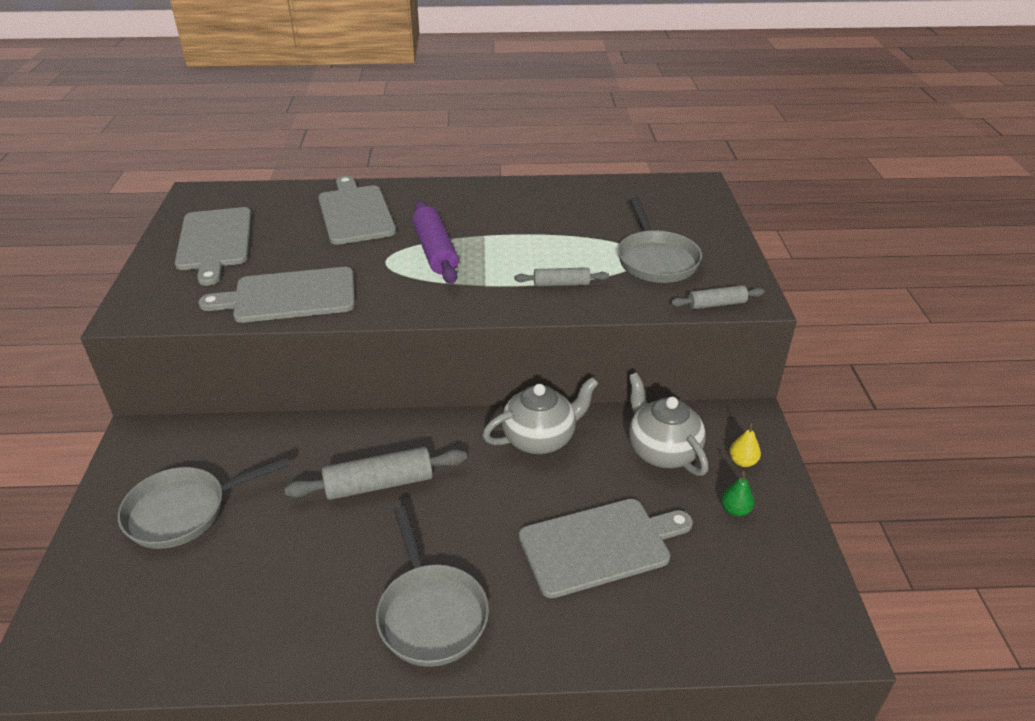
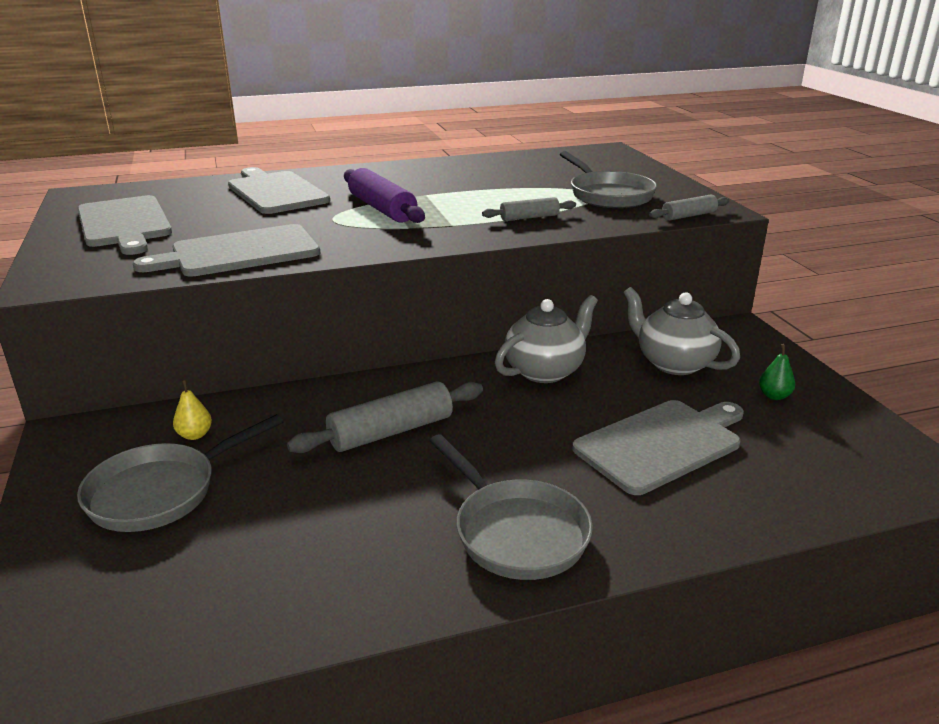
camera: 15 degrees left, 10 degrees down
(742, 461) = (755, 360): yellow pear -> yellow pear (195, 435)

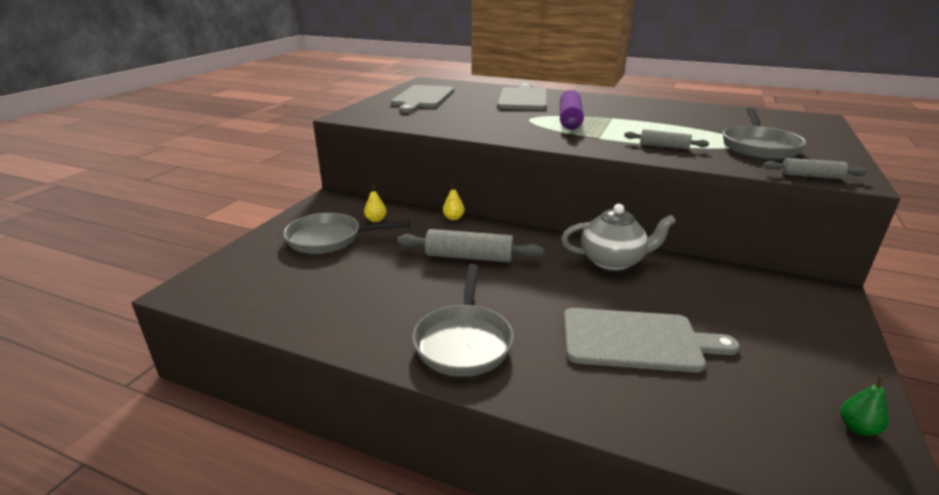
camera: 40 degrees right, 0 degrees up
(239, 252) = (452, 123): grey cutting board -> none
(304, 389) = (453, 218): none -> yellow pear
(673, 363) = (725, 294): grey teapot -> none
(774, 396) = (791, 353): green pear -> green pear (858, 428)

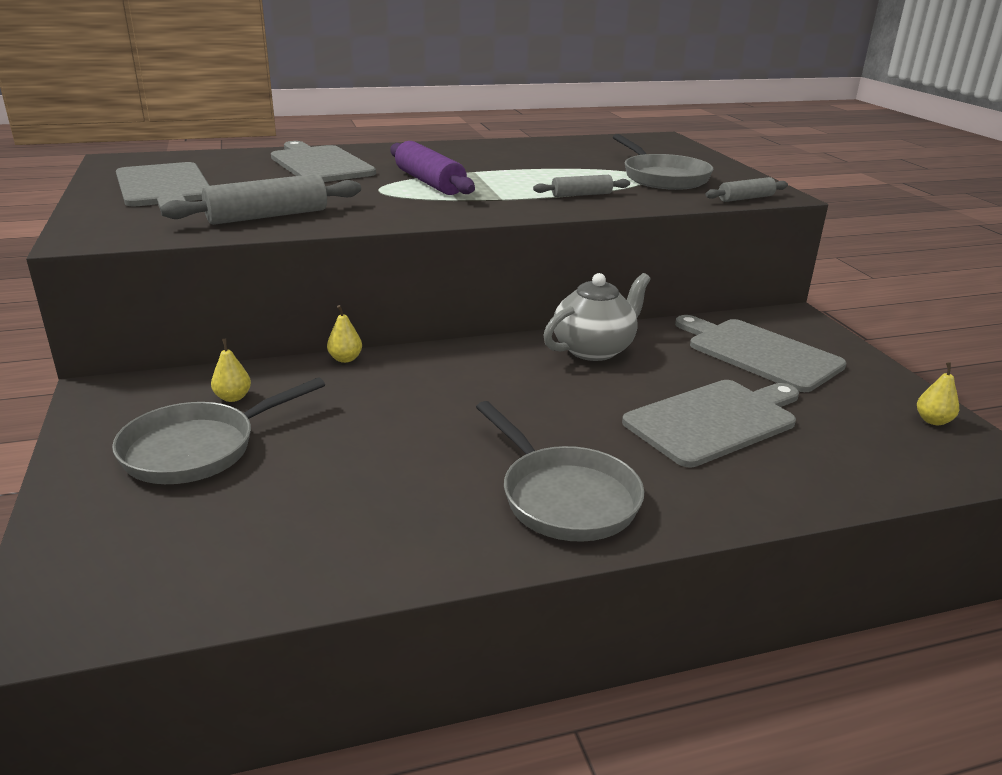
camera: 40 degrees left, 0 degrees up
(469, 257) = (435, 401): grey rolling pin -> grey rolling pin (268, 216)
(750, 309) = (759, 353): none -> grey cutting board
(858, 428) = (933, 421): green pear -> yellow pear

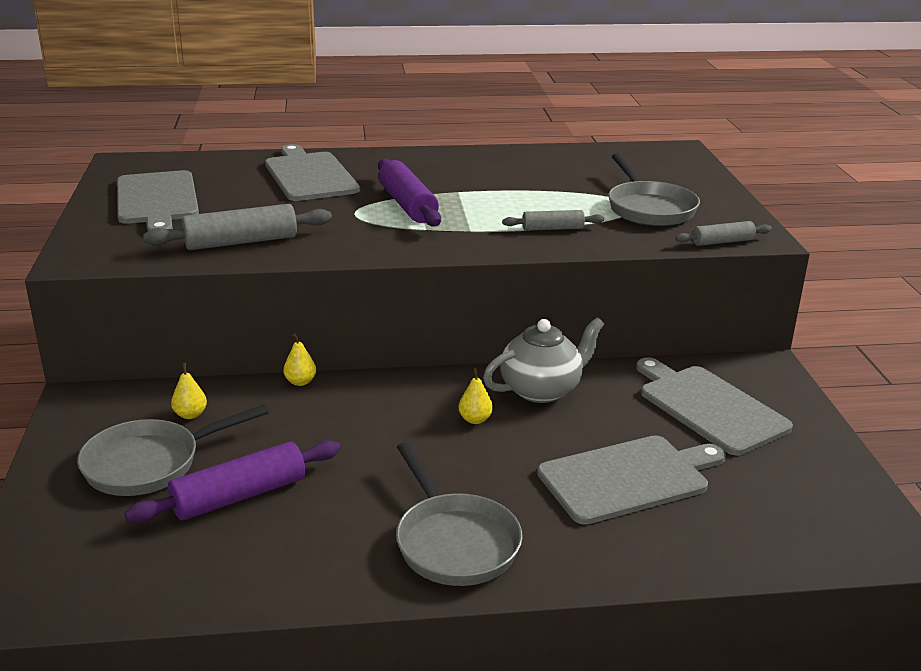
camera: 10 degrees right, 0 degrees up
(310, 472) = (239, 496): none -> purple rolling pin
(933, 421) = (852, 498): yellow pear -> yellow pear (475, 419)

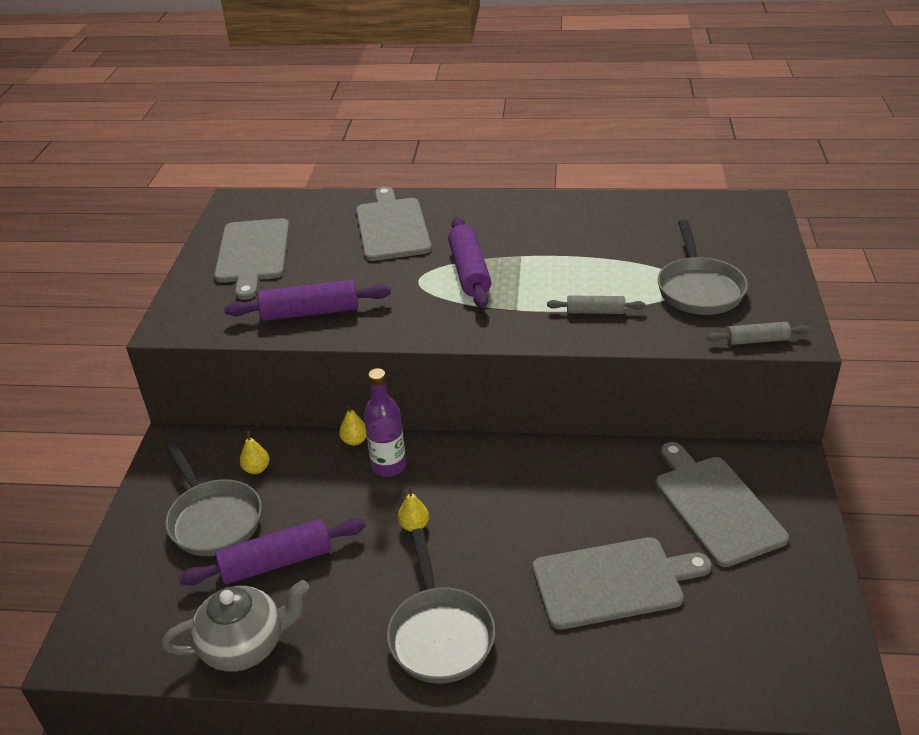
camera: 15 degrees right, 10 degrees up
(149, 464) = (213, 519): grey pan -> grey pan turned 105 degrees counterclockwise
(241, 242) = (310, 312): grey rolling pin -> purple rolling pin
(346, 400) = (389, 466): none -> purple bottle
(475, 419) = (494, 499): yellow pear -> yellow pear (414, 525)
(541, 390) = (564, 470): grey teapot -> grey teapot (245, 646)

